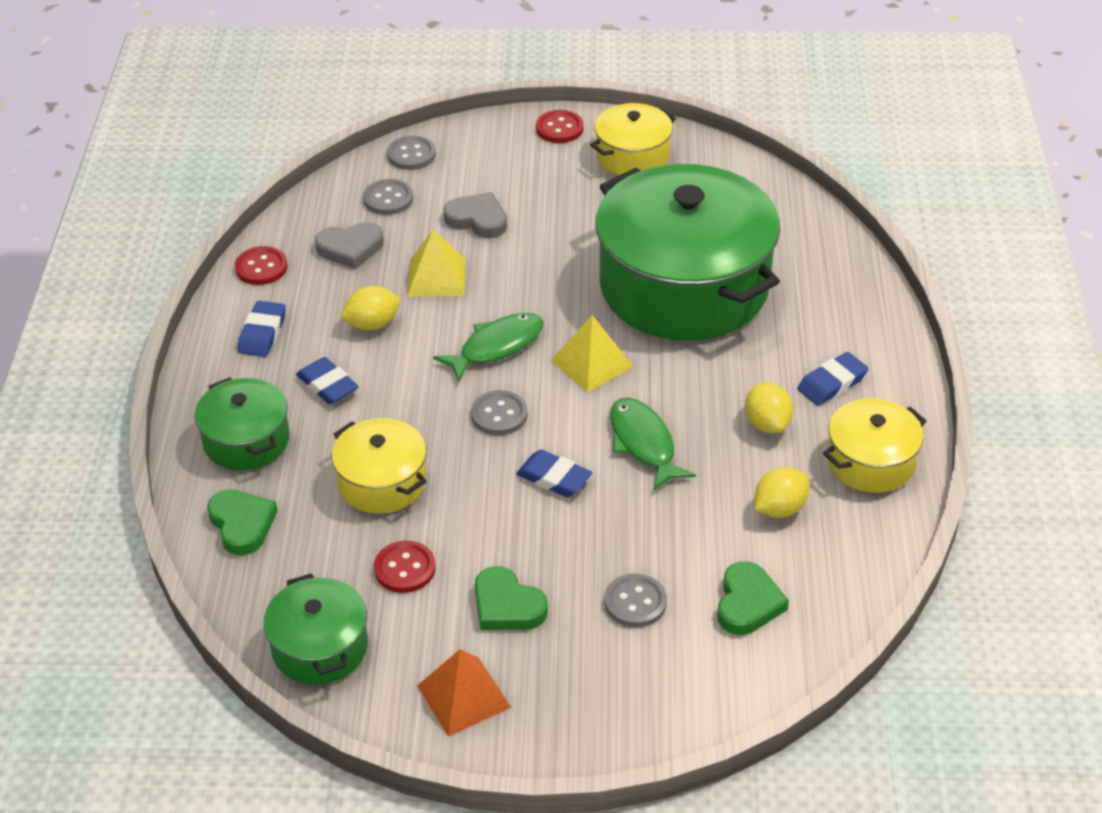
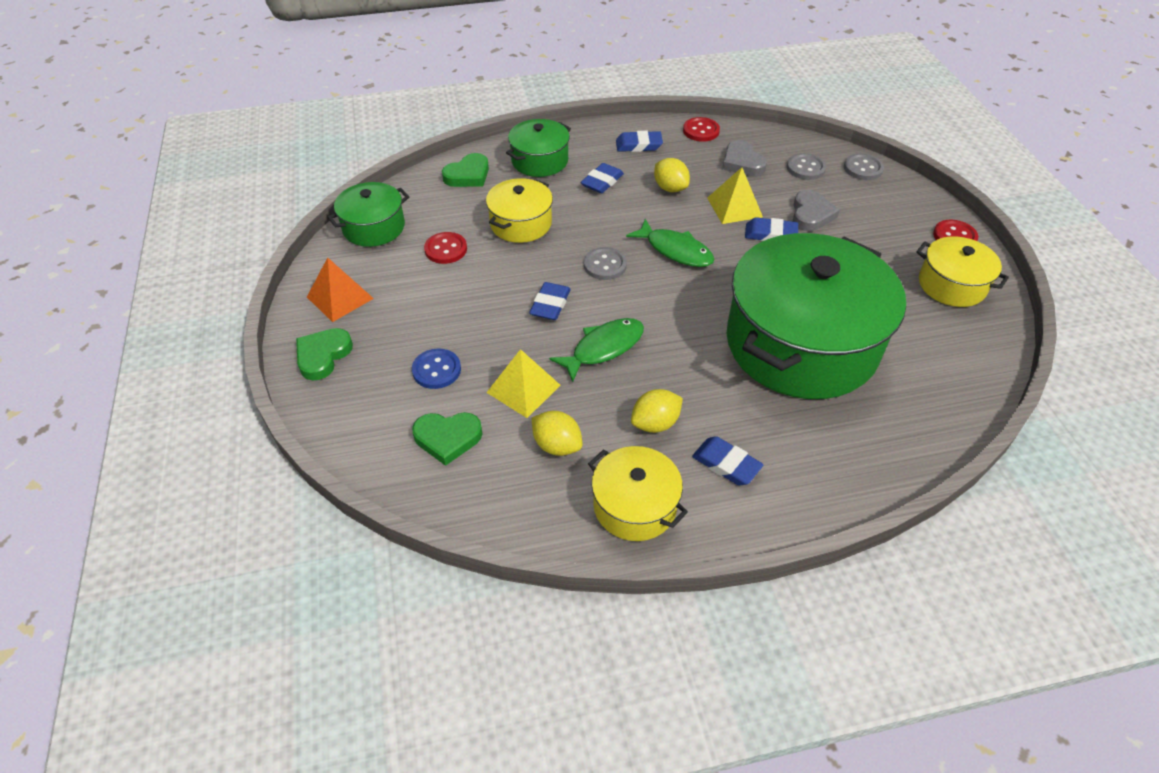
camera: 75 degrees right, 5 degrees up
(499, 261) = (770, 234): none -> blue eraser
(507, 605) = (422, 303): green heart -> green heart (323, 356)
(592, 363) = (681, 304): yellow pyramid -> yellow pyramid (523, 388)
(635, 602) = (436, 370): grey button -> blue button

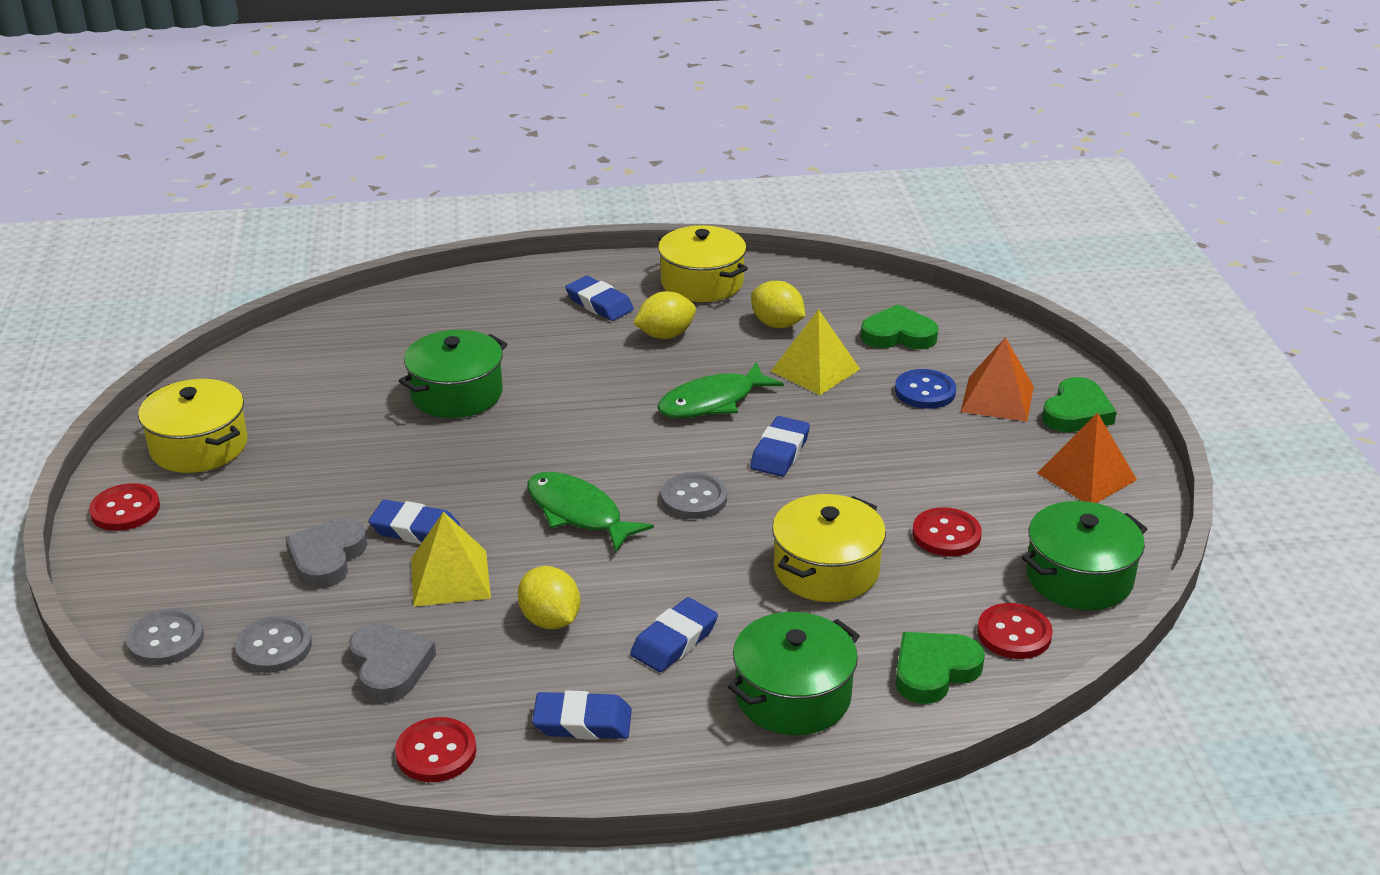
camera: 175 degrees left, 15 degrees down
(380, 366) = (997, 398): none -> orange pyramid
(421, 195) = (1014, 634): none -> red button
(801, 343) = (457, 394): green pot -> green pot, size x0.47

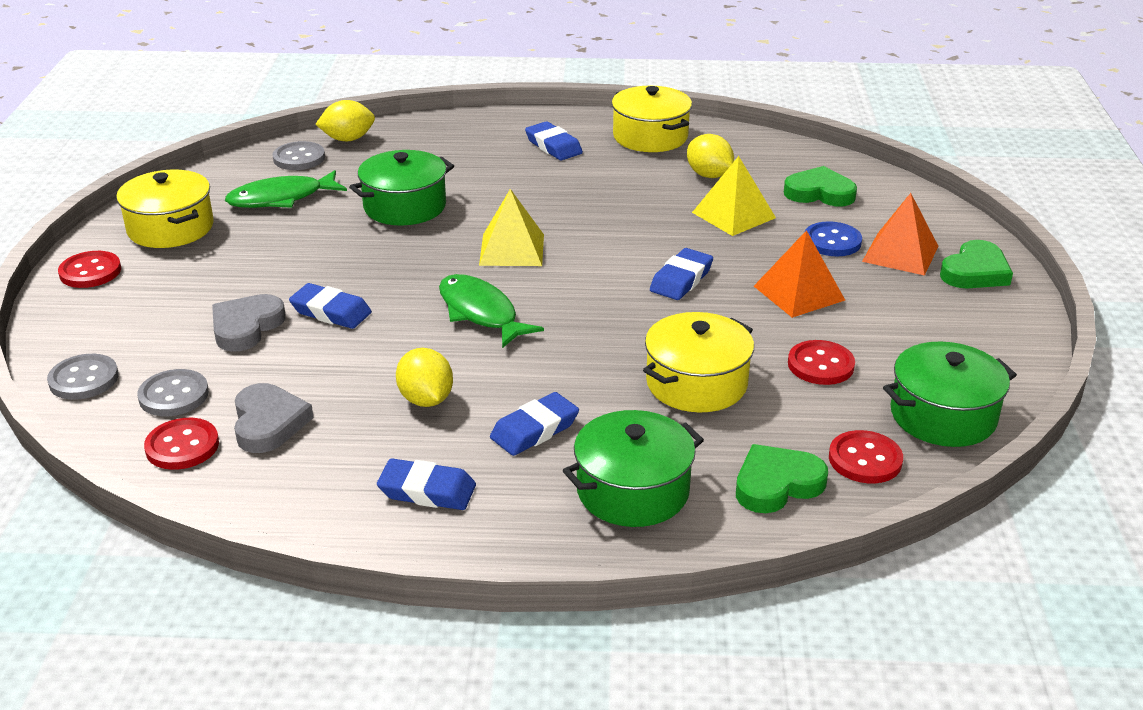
camera: 10 degrees right, 0 degrees up
(436, 752) = (284, 501): red button -> red button (182, 446)
(450, 578) = (348, 354): yellow pyramid -> yellow pyramid (512, 249)
(665, 335) = (604, 175): yellow lemon -> yellow lemon (348, 139)
(694, 498) = (590, 310): grey button -> grey button (299, 158)
(712, 402) = (631, 233): green fish -> green fish (281, 198)
(1086, 476) = (971, 327): orange pyramid -> orange pyramid (799, 293)

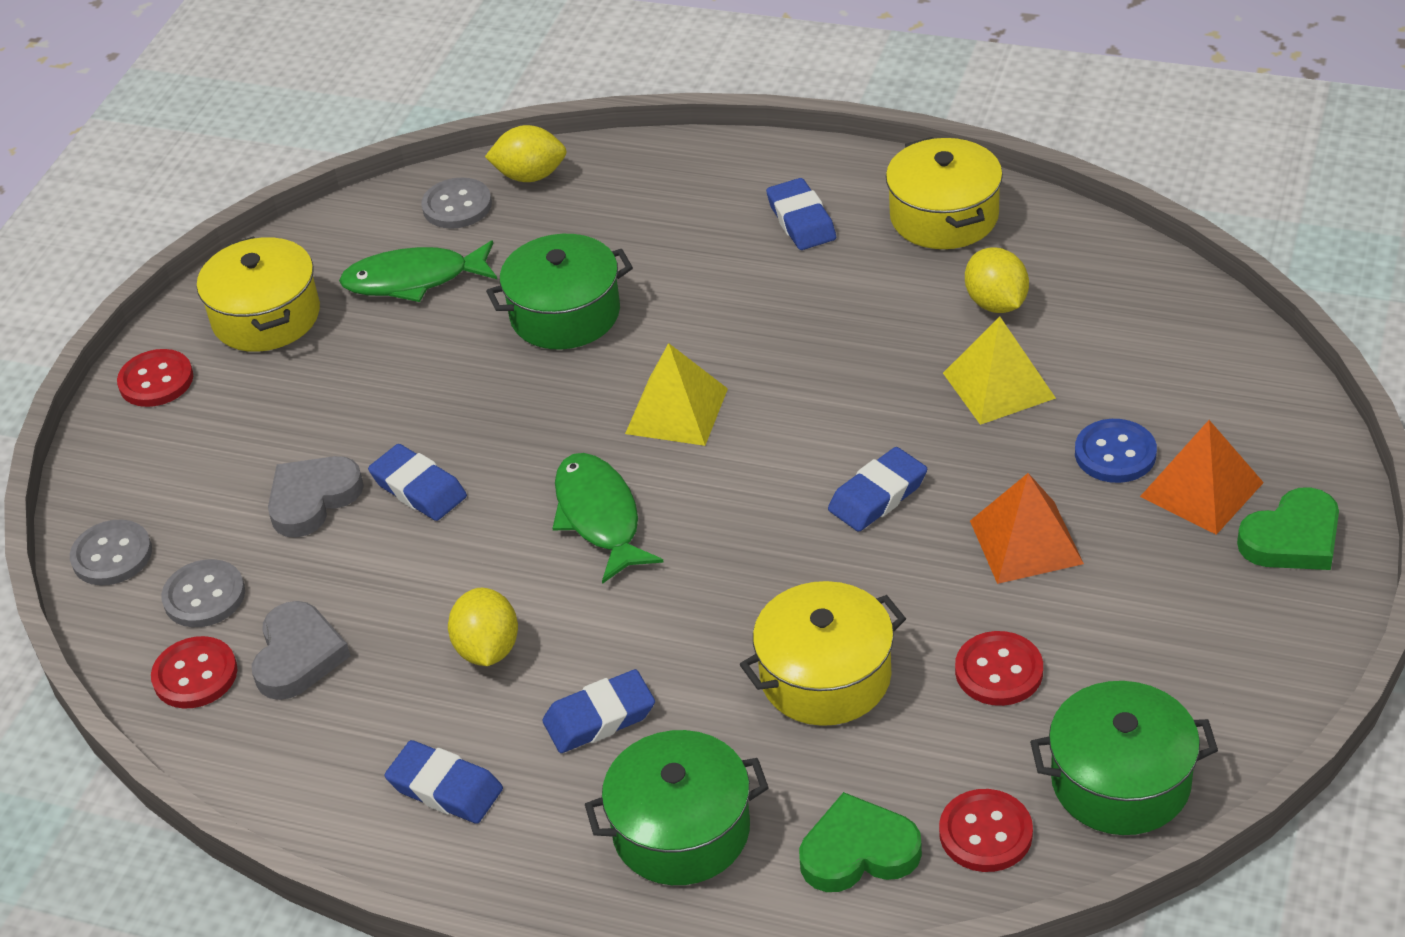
camera: 20 degrees right, 10 degrees up
(819, 193) = (1140, 357): green heart -> none

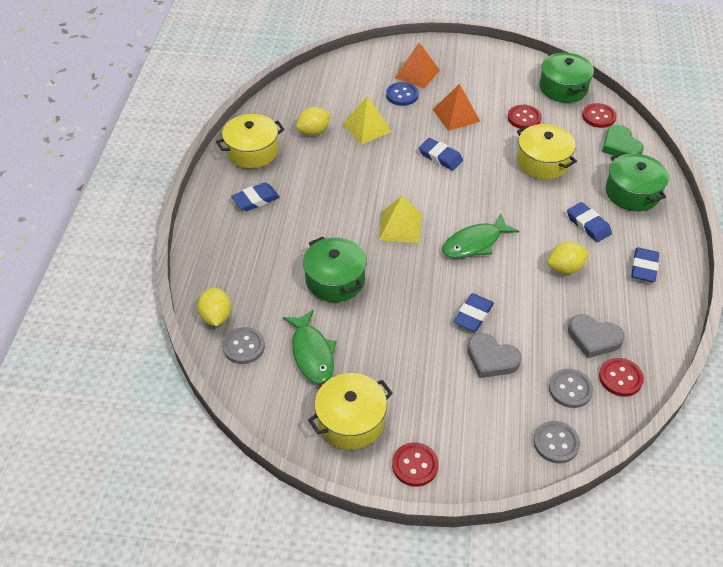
camera: 105 degrees left, 5 degrees up
(298, 656) = (593, 338): grey heart -> grey heart turned 150 degrees counterclockwise
(1292, 538) = (437, 53): green heart -> none

